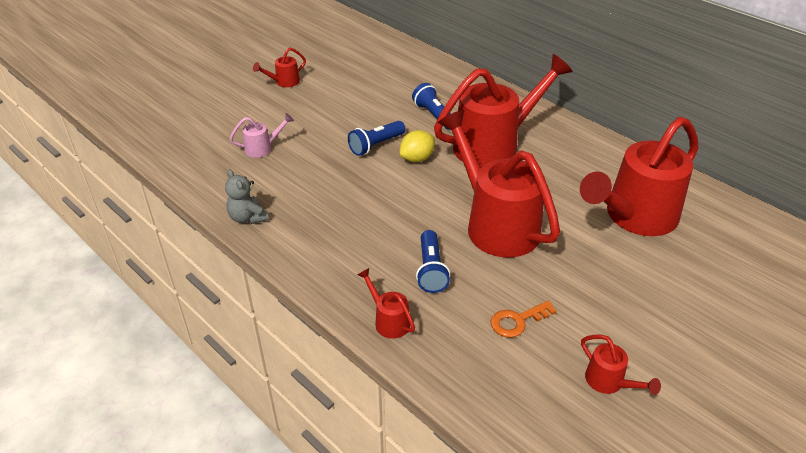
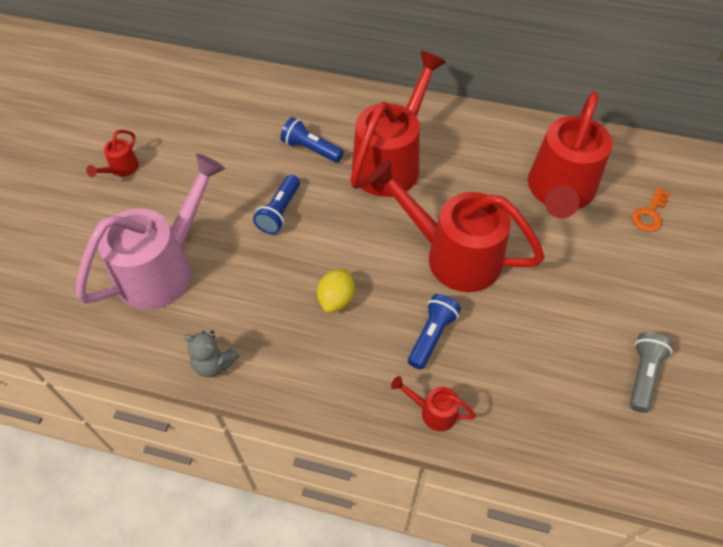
camera: 30 degrees left, 15 degrees up
(262, 148) = (163, 268): pink watering can -> pink watering can, size x2.38
(417, 158) = (331, 211): yellow lemon -> yellow lemon (336, 299)
(431, 270) = (431, 336): blue flashlight -> blue flashlight turned 120 degrees counterclockwise
(517, 321) = (538, 352): orange key -> orange key (649, 214)
(609, 382) = (643, 375): red watering can -> grey flashlight

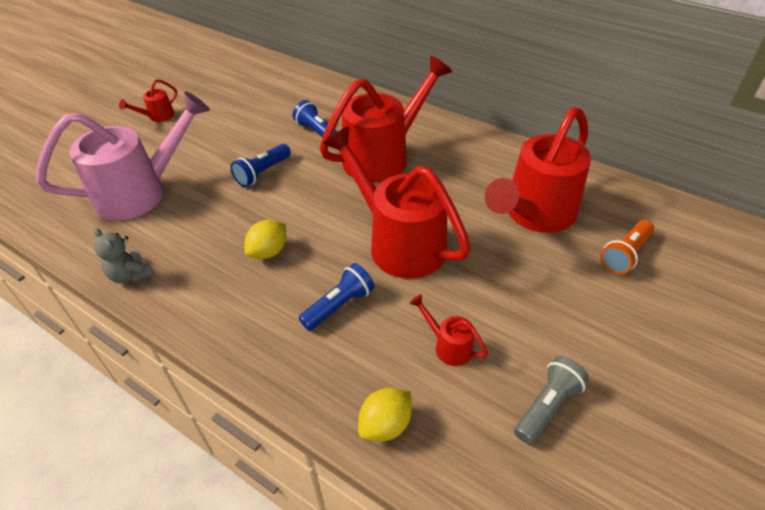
camera: 20 degrees right, 10 degrees down
(433, 412) = (301, 374): red watering can -> red watering can (448, 346)
(526, 433) = (385, 425): none -> yellow lemon
(649, 214) = (625, 254): orange key -> orange flashlight

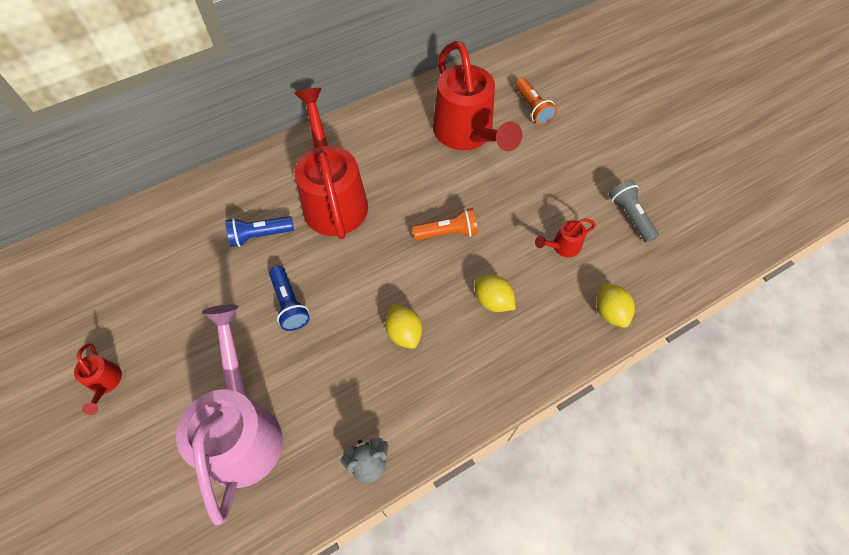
camera: 65 degrees left, 15 degrees up
(339, 305) = (492, 301): blue flashlight -> yellow lemon
(399, 242) = (447, 233): red watering can -> orange flashlight

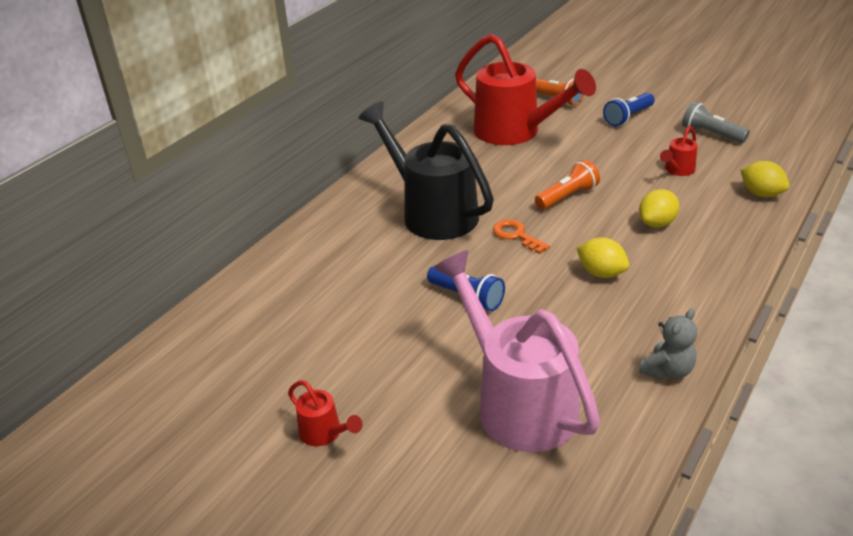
camera: 25 degrees left, 25 degrees down
(260, 235) = (383, 262): blue flashlight -> blue flashlight (628, 117)
(333, 199) = (432, 213): red watering can -> black watering can
(374, 256) = (516, 235): none -> orange key
(492, 301) = (657, 223): yellow lemon -> yellow lemon turned 60 degrees counterclockwise

